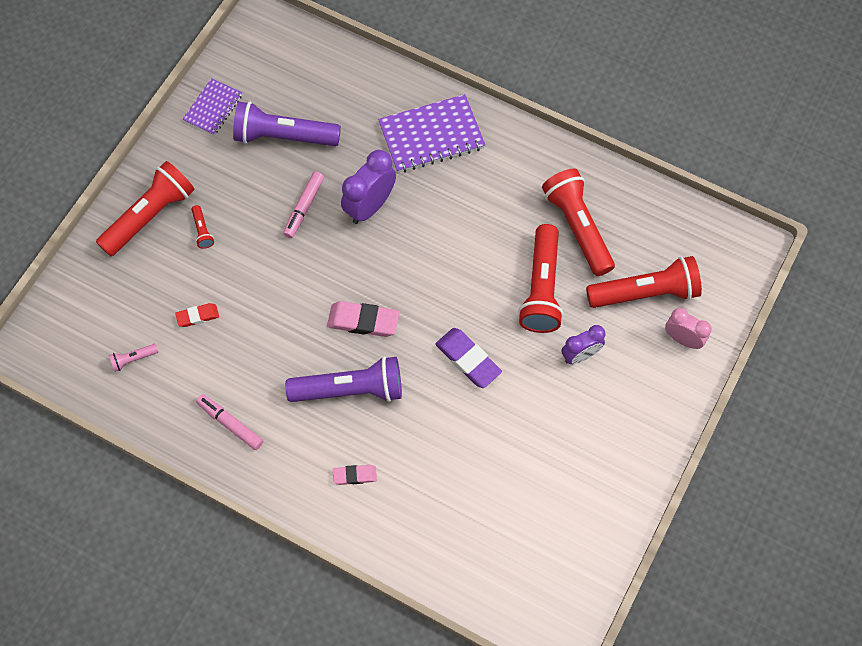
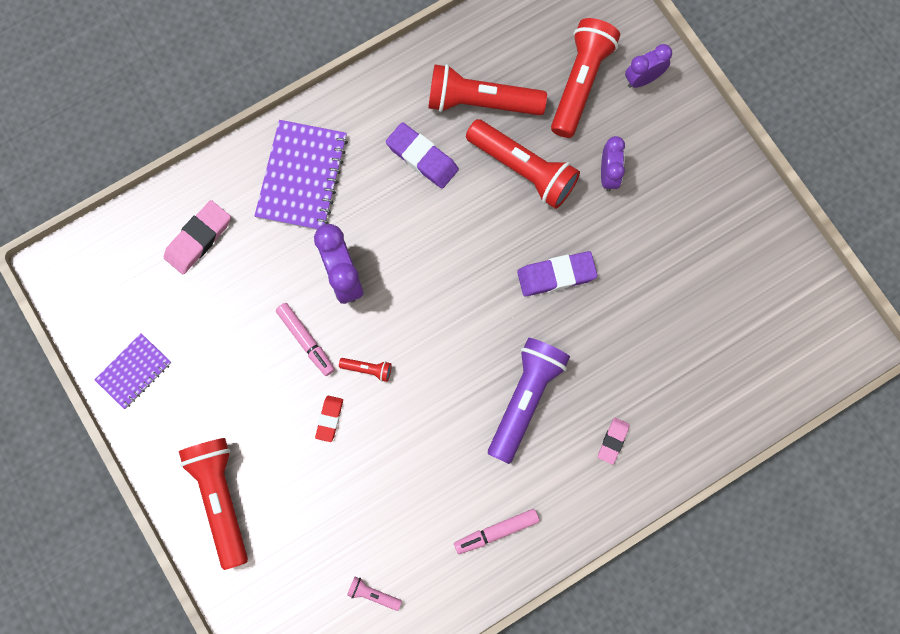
camera: 60 degrees left, 10 degrees up
(133, 359) = (373, 594): pink flashlight -> pink flashlight turned 105 degrees clockwise
(198, 316) = (363, 506): red eraser -> red eraser (329, 419)
(202, 231) = (271, 454): red flashlight -> red flashlight (368, 369)
(213, 108) = (134, 371): purple notebook -> purple notebook turned 75 degrees clockwise
(283, 136) = (213, 318): purple flashlight -> none
(363, 321) = (462, 349): pink eraser -> pink eraser (198, 239)
(502, 210) = (422, 157): none -> purple eraser
(682, 339) = (643, 79): pink clock -> purple clock

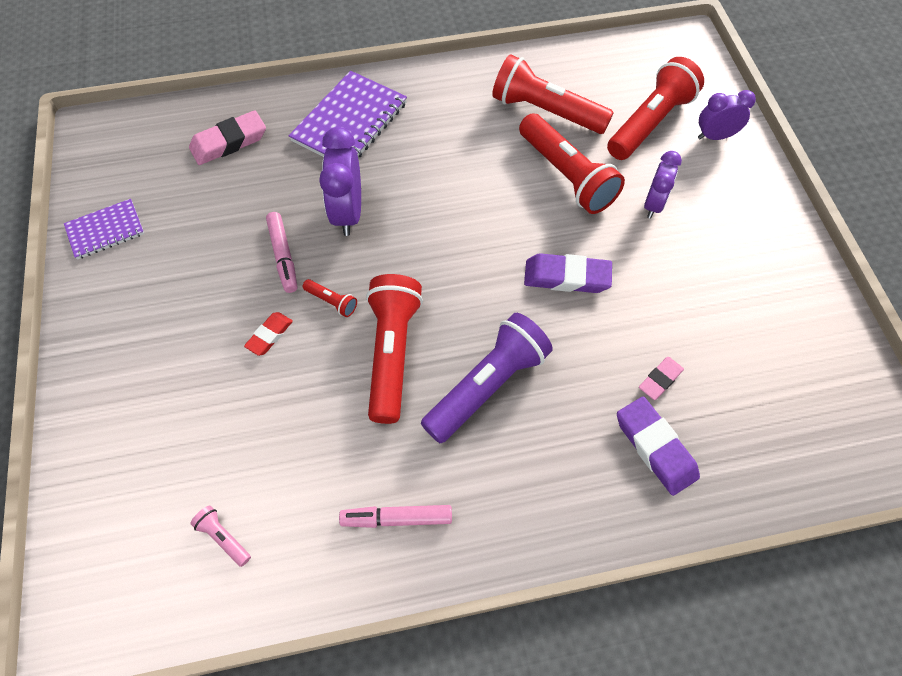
camera: 20 degrees right, 15 degrees down
(221, 498) = (118, 374): red flashlight -> red flashlight (392, 353)
(422, 157) = (470, 138): purple eraser -> purple eraser (655, 447)
(613, 441) = (572, 464): pink eraser -> pink eraser (660, 379)

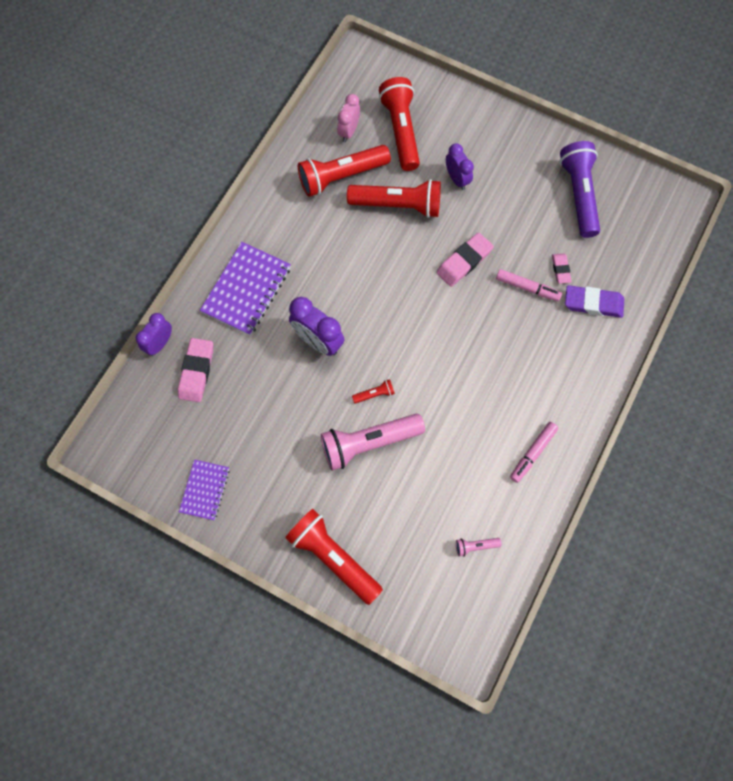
camera: 50 degrees left, 10 degrees up
(269, 335) = (368, 443): red eraser -> pink flashlight
(283, 256) = (318, 399): pink marker -> pink marker (527, 288)
(349, 122) = (246, 290): purple notebook -> purple notebook turned 45 degrees clockwise
(392, 353) = (435, 386): red flashlight -> red flashlight (333, 557)
(487, 385) = (495, 354): purple flashlight -> purple flashlight (578, 195)
(566, 277) = (464, 262): purple eraser -> pink eraser
(600, 85) = (349, 131): none -> pink clock
(715, 136) = (440, 108): purple clock -> purple clock (160, 343)

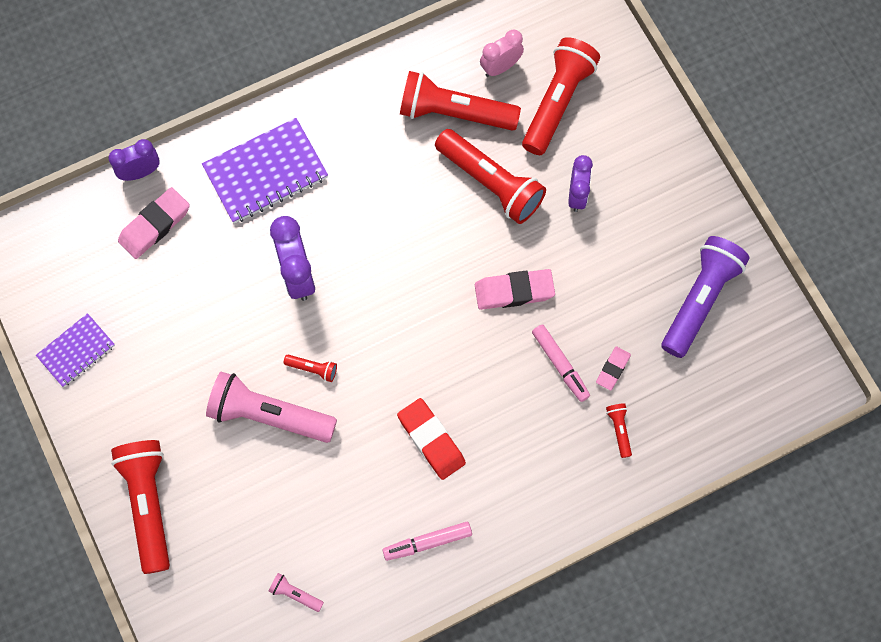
camera: 35 degrees right, 0 degrees up
(485, 387) = (431, 440): none -> red eraser
(593, 303) = (619, 430): purple eraser -> red flashlight

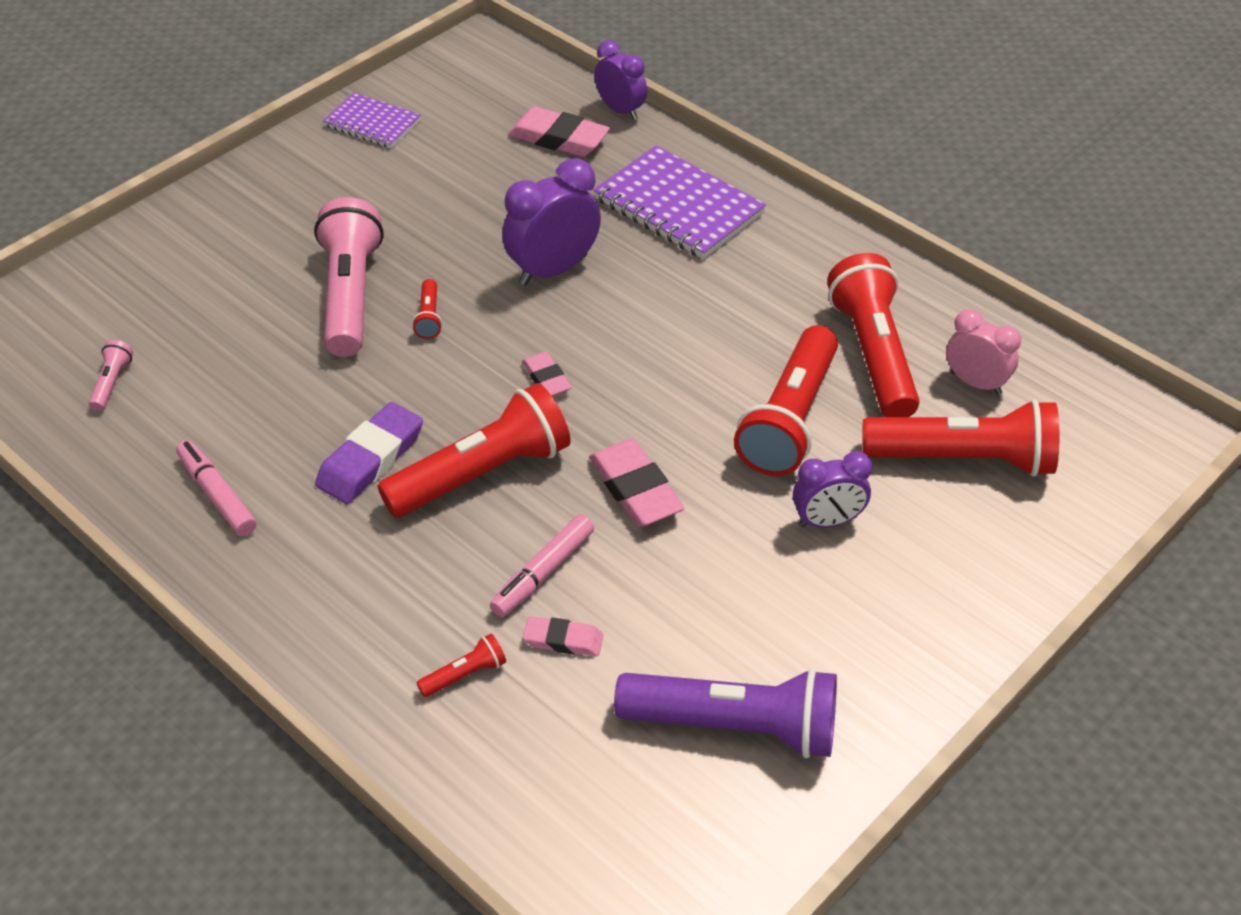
camera: 70 degrees right, 25 degrees down
(148, 504) = (199, 227): red flashlight -> red flashlight (482, 474)
(400, 312) = (546, 378): none -> pink eraser
(431, 440) = (371, 459): red eraser -> purple eraser

